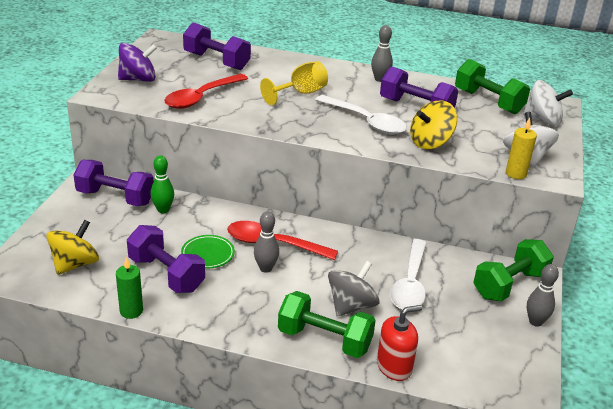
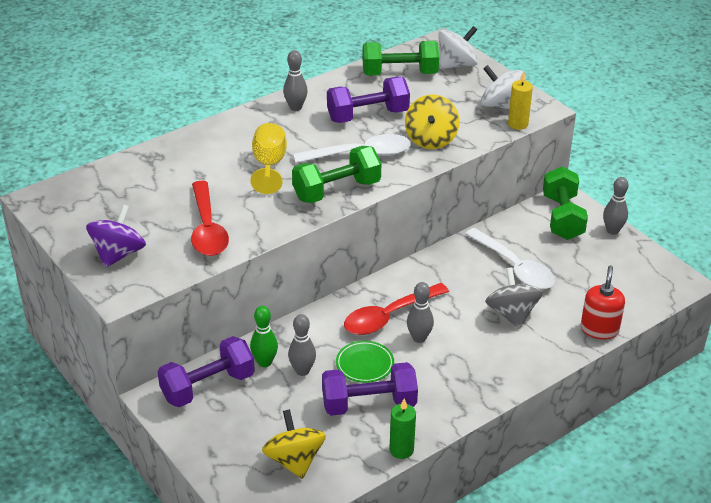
camera: 50 degrees left, 5 degrees up
(171, 229) = (302, 371): none -> grey bowling pin
(216, 61) = (141, 185): purple dumbbell -> none
(324, 340) = (539, 350): green dumbbell -> green dumbbell (336, 190)

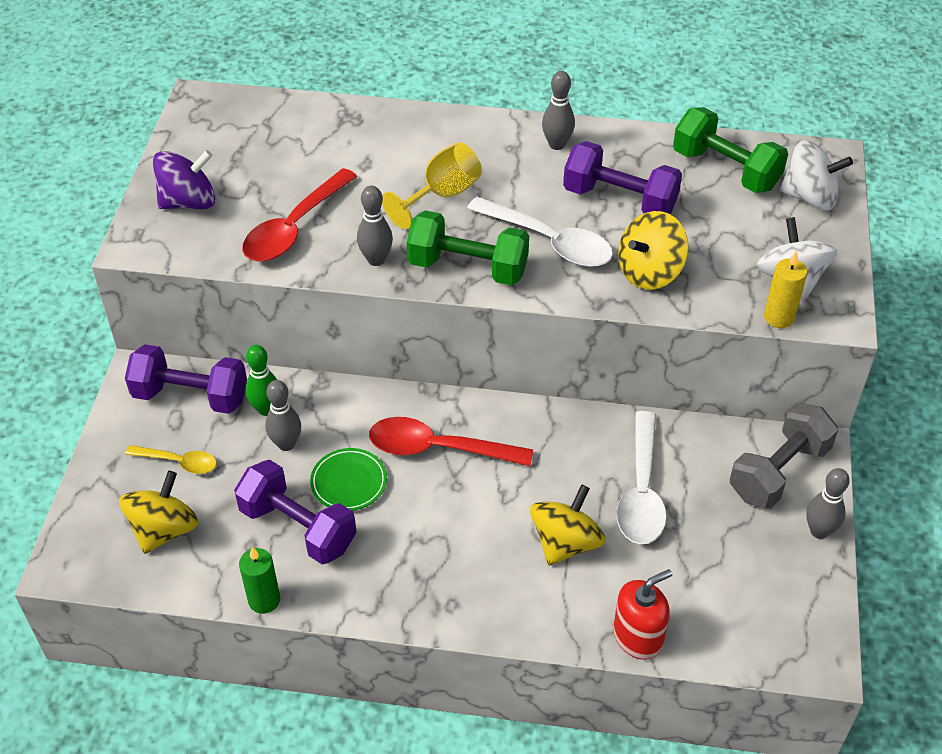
camera: 45 degrees right, 10 degrees up
(252, 423) = (179, 462): none -> yellow spoon
(419, 338) = (435, 495): grey bowling pin -> grey bowling pin (376, 260)
(512, 314) = (565, 542): grey spinning top -> yellow spinning top
(562, 217) = (779, 471): green dumbbell -> grey dumbbell

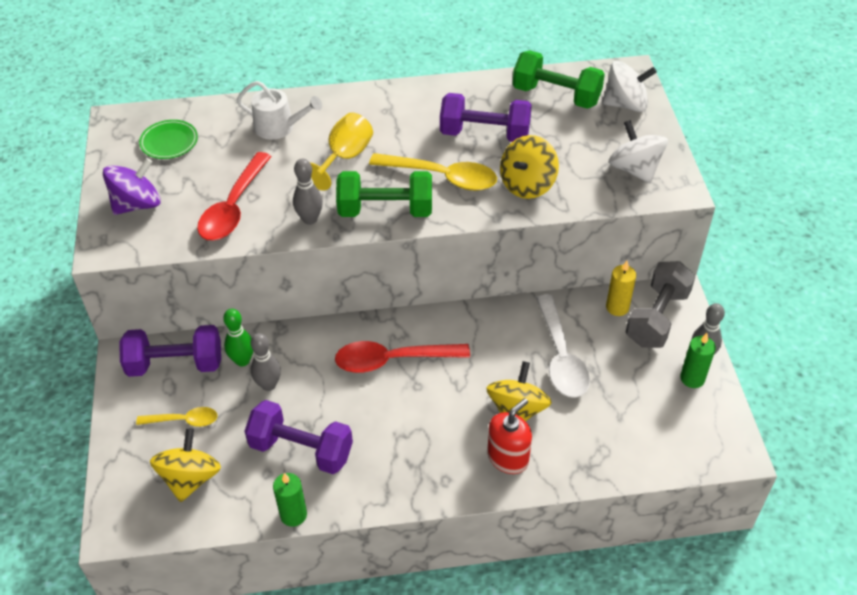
camera: 15 degrees left, 0 degrees up
(349, 482) = (330, 403): green plate -> green plate (169, 142)
(379, 144) = (279, 127): none -> white watering can
(549, 241) = (442, 177): white spoon -> yellow spoon
(557, 144) = (421, 101): grey bowling pin -> none
(638, 637) = (596, 469): red soap dispenser -> red soap dispenser (508, 457)
(779, 317) = (636, 199): yellow candle -> yellow candle (617, 307)
(797, 556) = (692, 378): none -> green candle

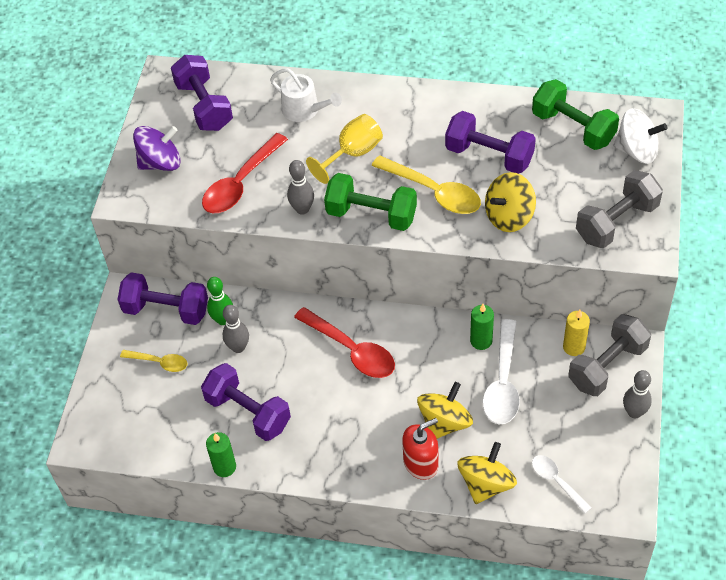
camera: 20 degrees right, 5 degrees up
(169, 142) = (204, 106): green plate -> purple dumbbell
(190, 478) = (151, 414): yellow spinning top -> yellow spinning top (486, 484)
(393, 360) = (351, 350): red spoon -> red spoon turned 150 degrees counterclockwise
(634, 169) = (616, 222): white spinning top -> grey dumbbell
(654, 441) = (556, 481): none -> white spoon
(692, 378) = (616, 432): green candle -> green candle (481, 341)

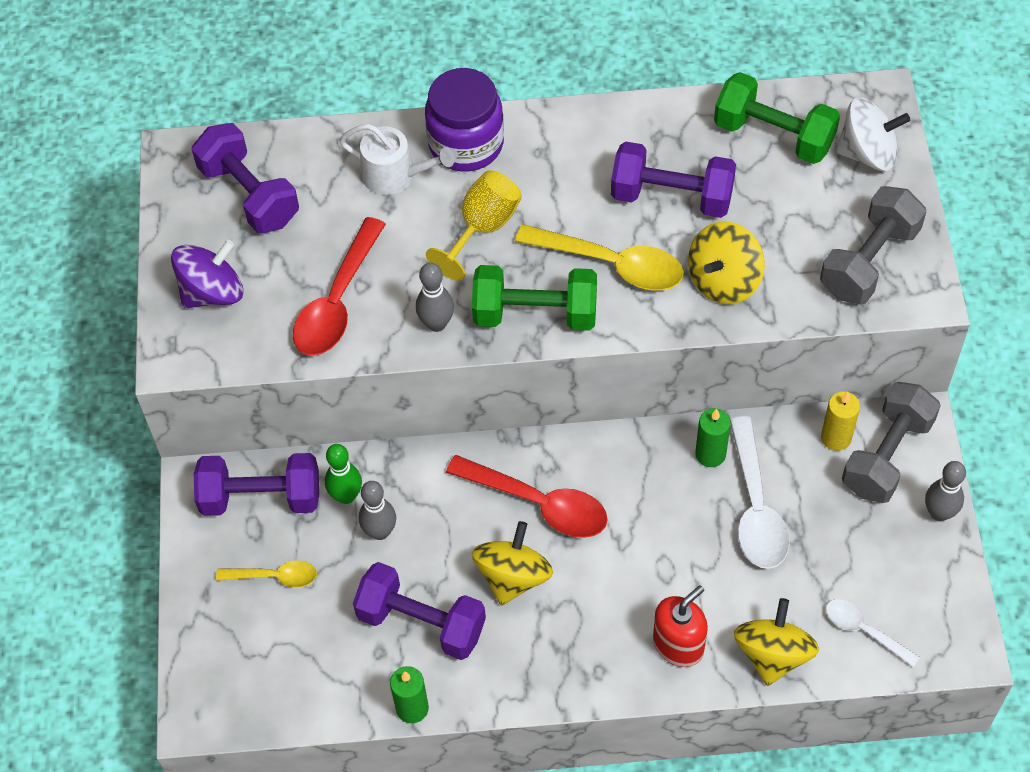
camera: 15 degrees left, 5 degrees up
(358, 98) = (466, 144): none -> purple jar
(444, 422) = (694, 580): yellow spinning top -> yellow spinning top (513, 576)

